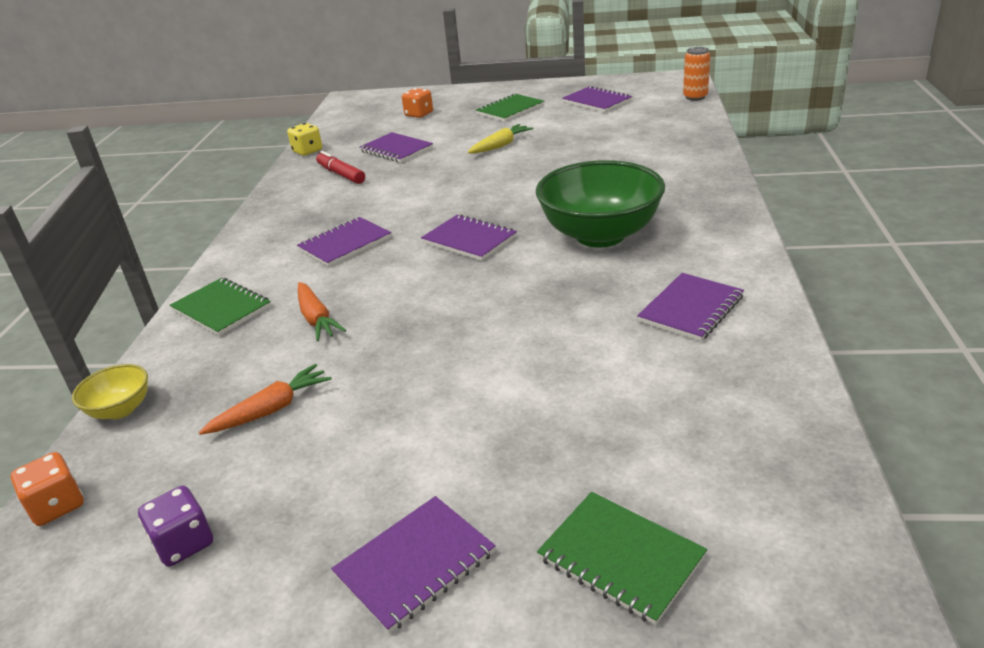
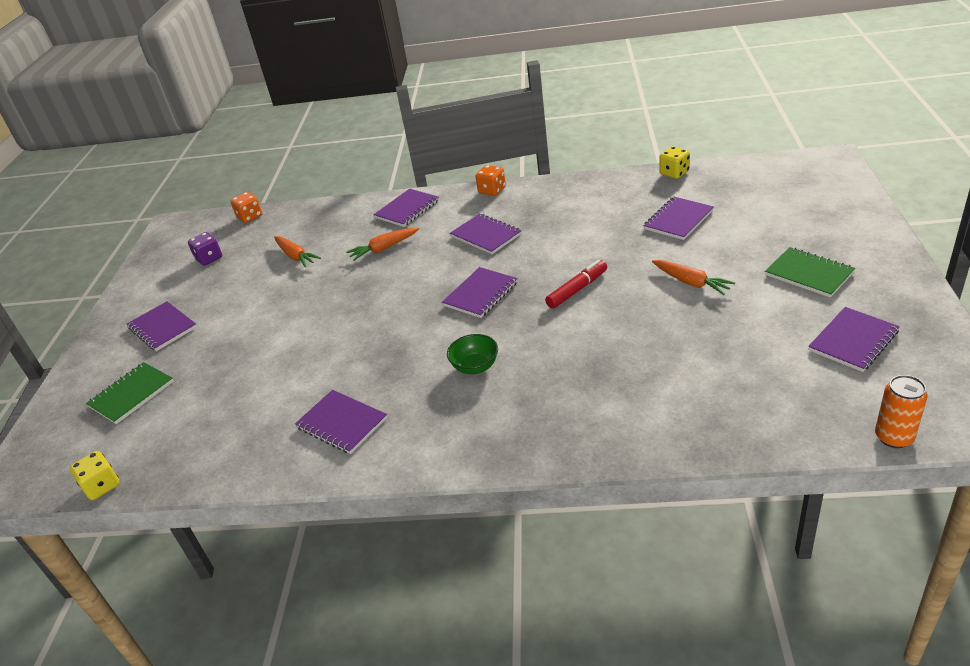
camera: 90 degrees right, 5 degrees up
(121, 409) = (315, 209): yellow bowl -> none
(222, 309) = (407, 209): green notebook -> purple notebook
(341, 174) = (619, 203): red marker -> red marker (577, 289)
(419, 114) = (784, 213): orange dice -> orange dice (492, 190)
(501, 145) = (691, 282): yellow carrot -> orange carrot
(600, 235) = (475, 367): green bowl -> green bowl, size x0.45
(853, 531) = (102, 486): none -> yellow dice

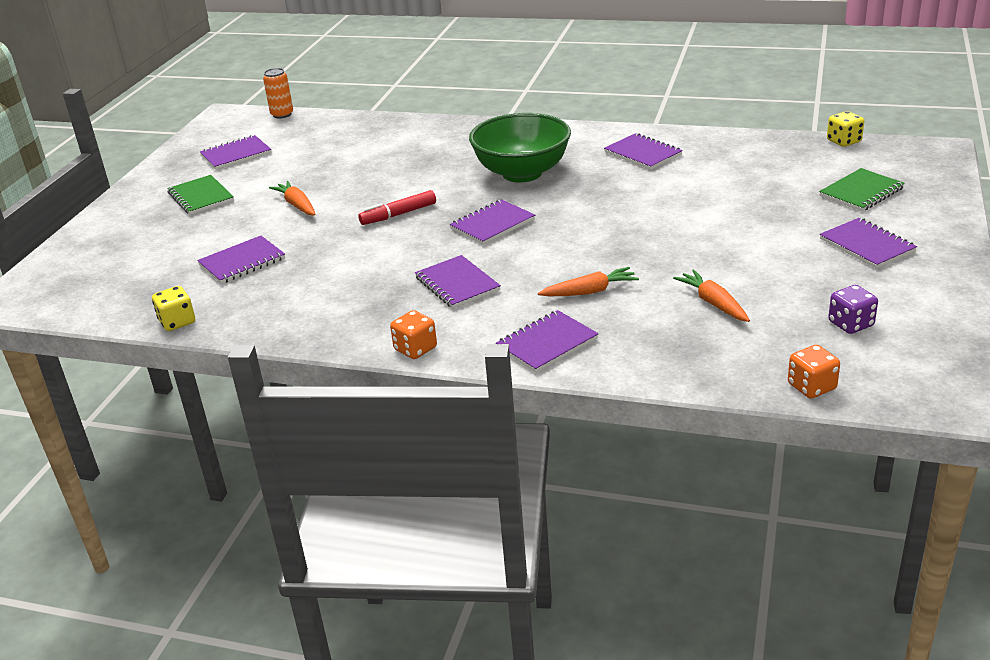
camera: 170 degrees left, 5 degrees down
(475, 367) = (522, 173): green bowl -> green bowl, size x2.20

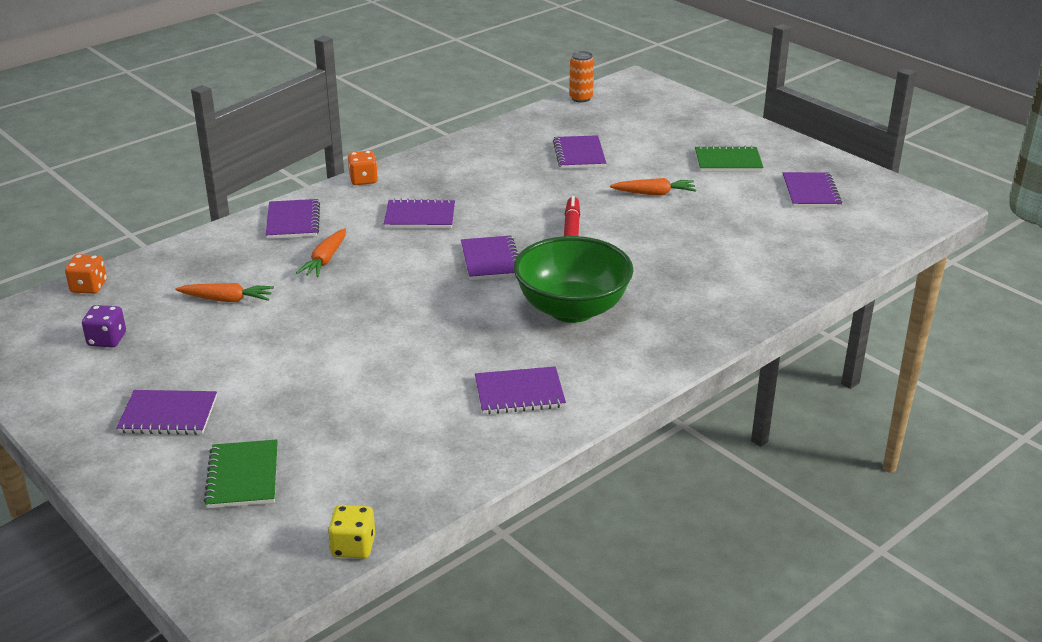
camera: 120 degrees right, 0 degrees up
(177, 322) = (522, 121): yellow dice -> none
(282, 114) = (902, 235): orange can -> orange can (581, 98)

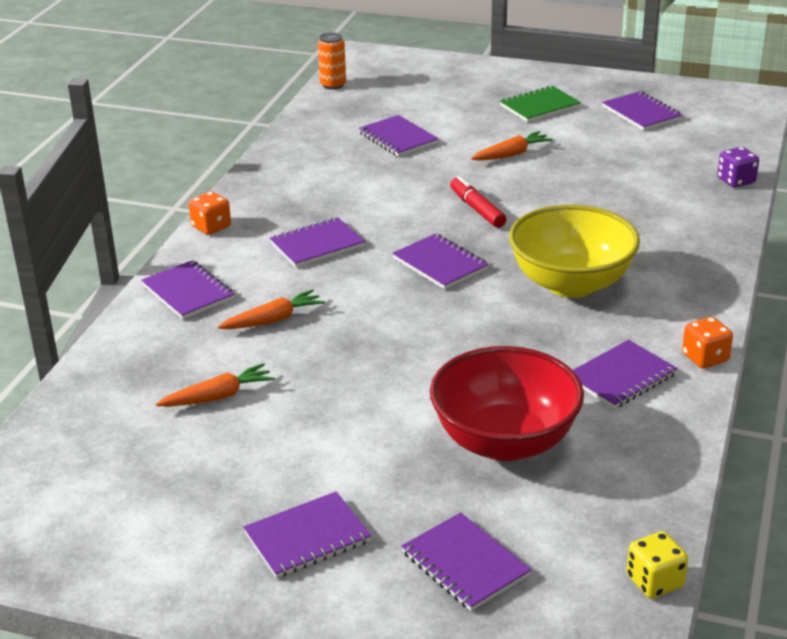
camera: 30 degrees left, 0 degrees up
(89, 287) = (37, 441): orange dice -> orange dice (705, 358)
(107, 340) = (134, 488): purple dice -> purple dice (736, 181)
(243, 476) = (465, 564): green notebook -> purple notebook
(325, 260) = (273, 320): orange carrot -> orange carrot turned 105 degrees counterclockwise
(374, 405) = (505, 441): none -> red bowl
(572, 309) = (571, 284): green bowl -> yellow bowl

